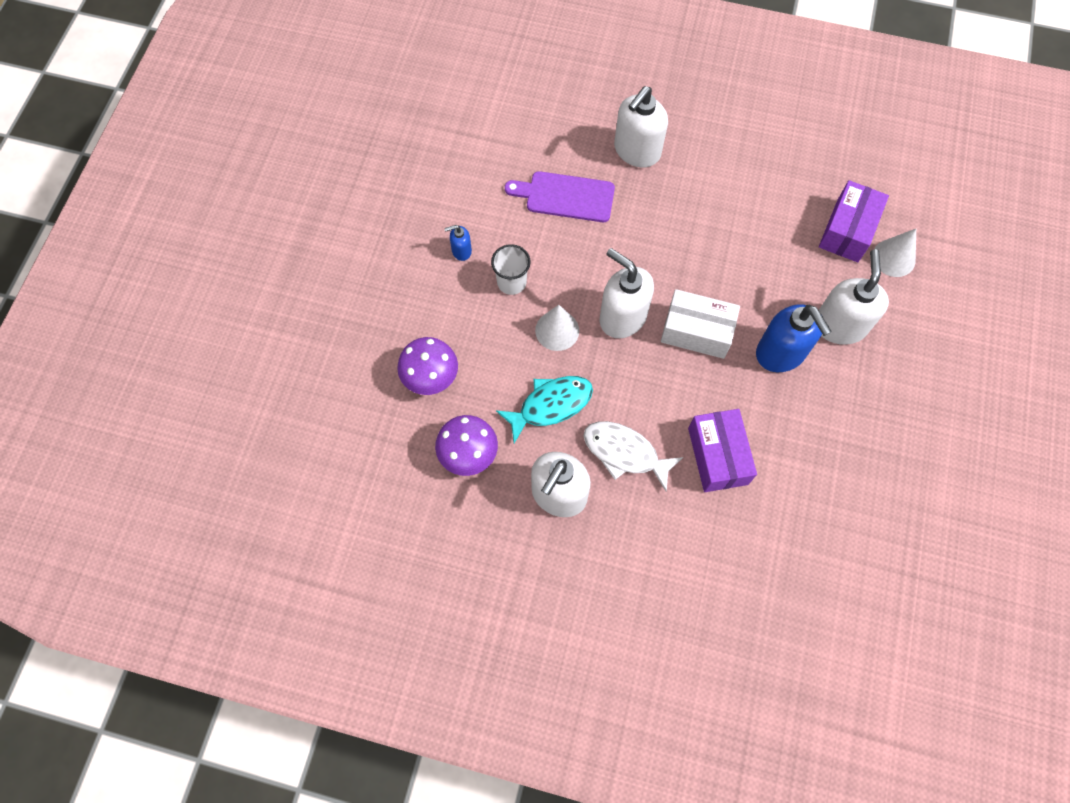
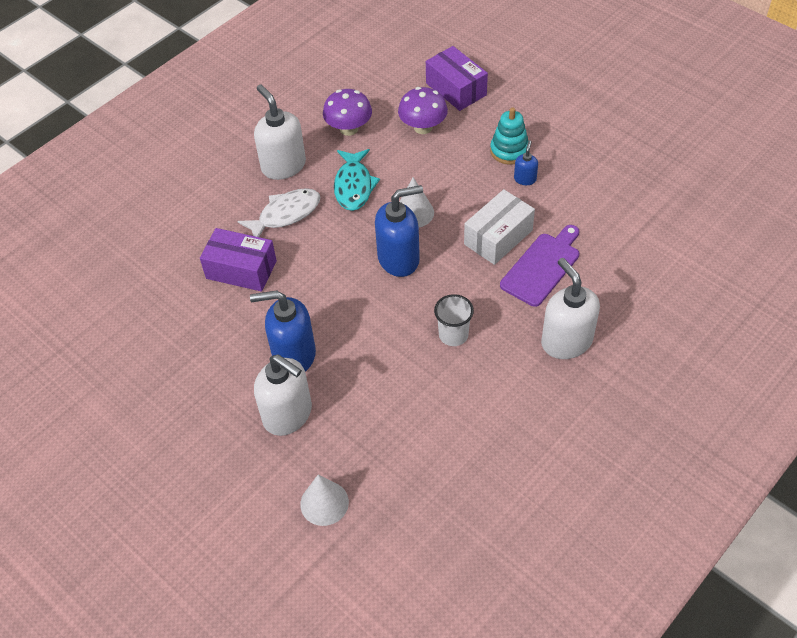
camera: 120 degrees right, 15 degrees down
(428, 279) = (509, 151): none -> turquoise stacking toy
(511, 282) = (476, 200): white cup -> white cup (453, 335)
(622, 317) = (399, 259): white soap dispenser -> blue soap dispenser
(696, 331) = (353, 304): white box -> white box (498, 237)
(847, 230) = (378, 478): purple box -> purple box (456, 89)

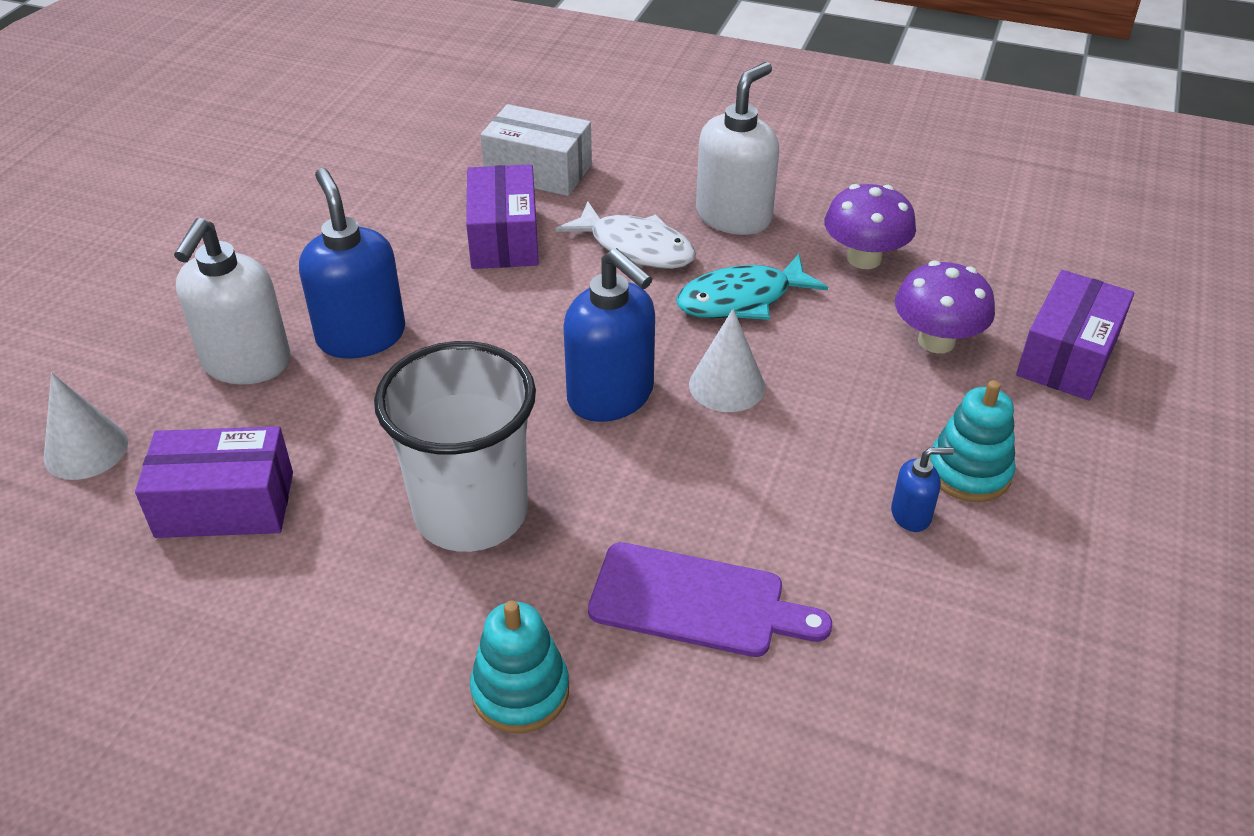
camera: 65 degrees right, 10 degrees down
(400, 439) = (225, 504): none -> purple box
(453, 335) = (471, 512): white cup -> white cup, size x1.98
(498, 237) = (735, 514): white box -> white box (538, 171)
(566, 341) = (520, 691): white soap dispenser -> turquoise stacking toy

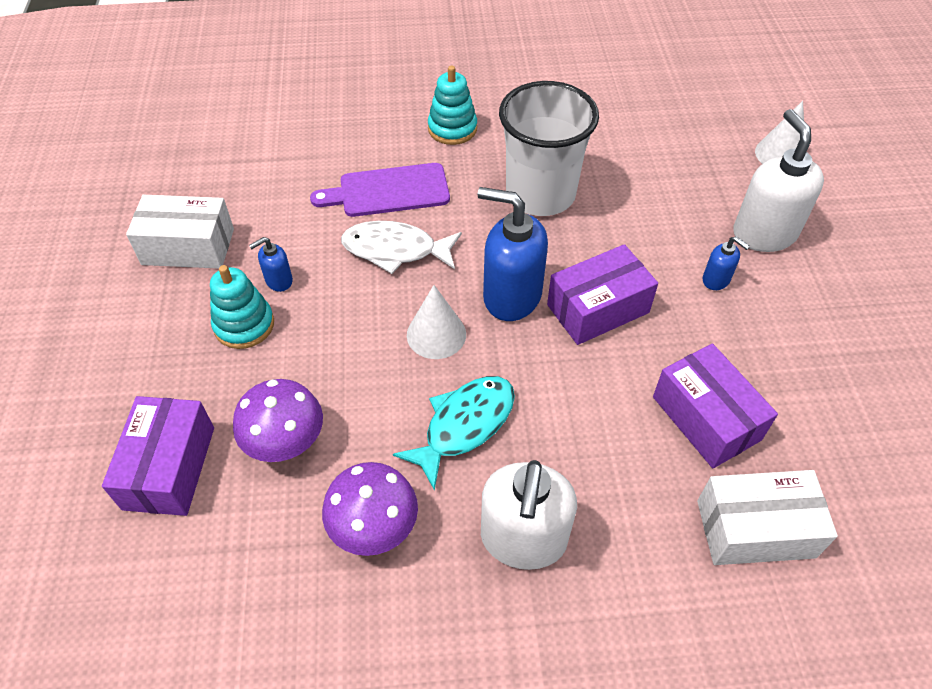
camera: 155 degrees right, 10 degrees up
(225, 504) = (673, 154): purple box -> purple box (598, 308)
(361, 336) = (716, 280): blue soap dispenser -> blue soap dispenser, size x0.47
(636, 247) = (587, 454): white fish -> white fish (395, 250)
(1048, 617) = (188, 247): none -> white box

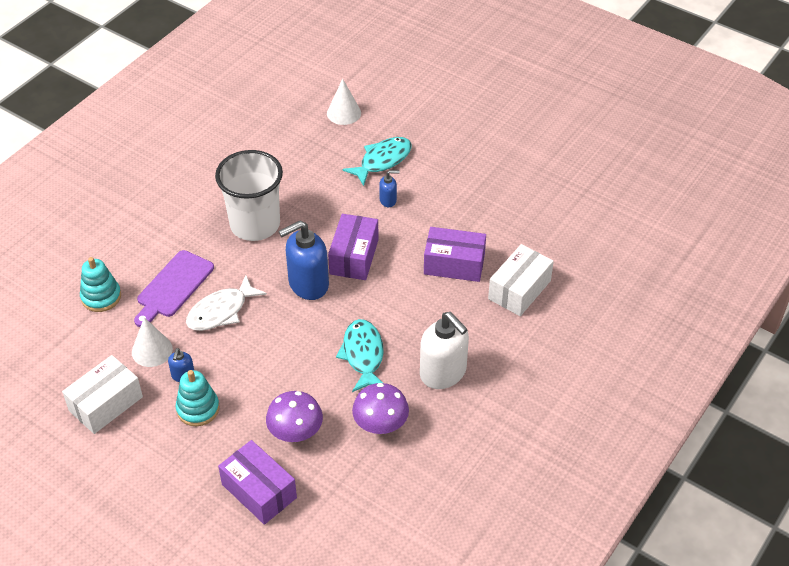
camera: 50 degrees left, 5 degrees down
(436, 334) = (297, 330): white cone -> white cone (152, 350)
(452, 129) = (159, 227): turquoise stacking toy -> turquoise stacking toy (101, 297)
(764, 233) = (382, 160): white soap dispenser -> turquoise fish

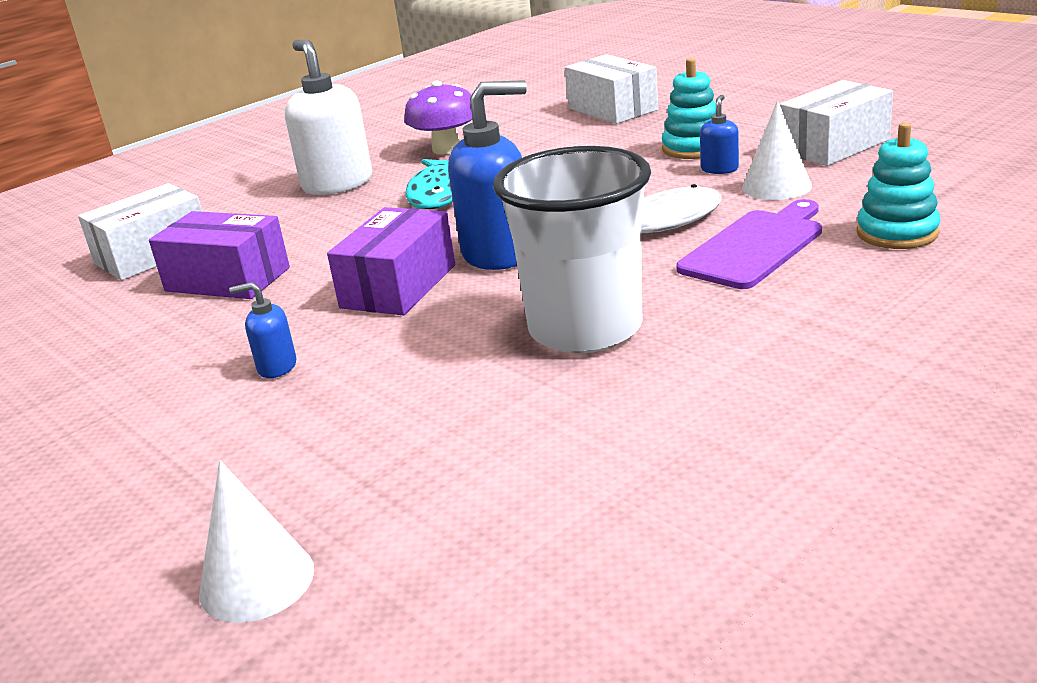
camera: 165 degrees left, 20 degrees down
(259, 491) = (612, 109): purple box -> white box
(295, 433) = (559, 140): purple mushroom -> none
(382, 160) = (234, 444): turquoise fish -> none

